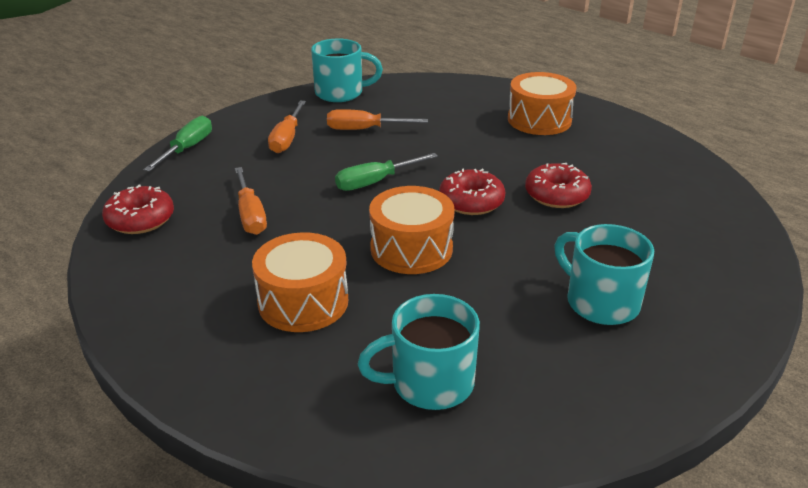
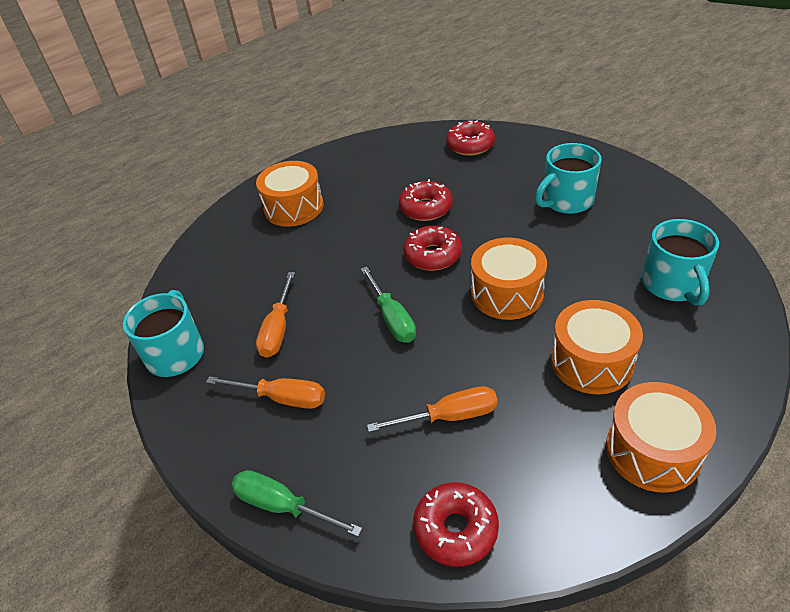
camera: 80 degrees left, 10 degrees up
(179, 332) = (652, 451): none -> orange drum
(709, 224) = (470, 145): none -> red donut

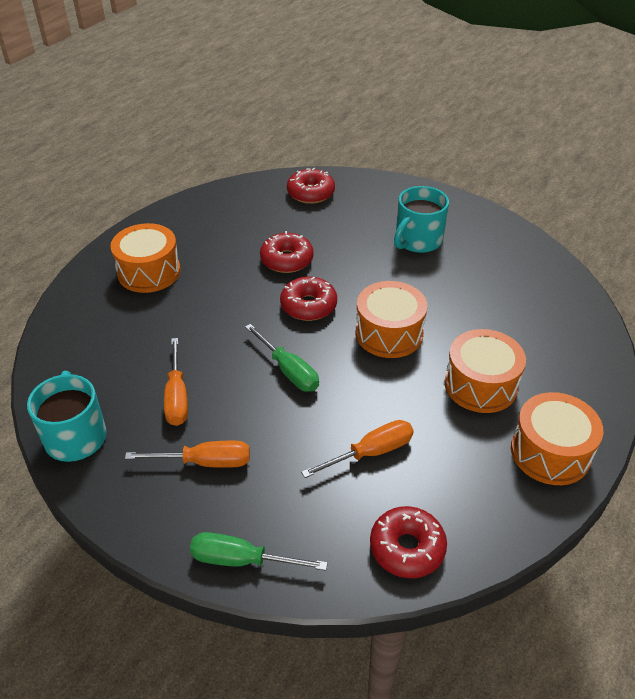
camera: 20 degrees left, 0 degrees up
(672, 285) = (529, 308): turquoise mug -> none

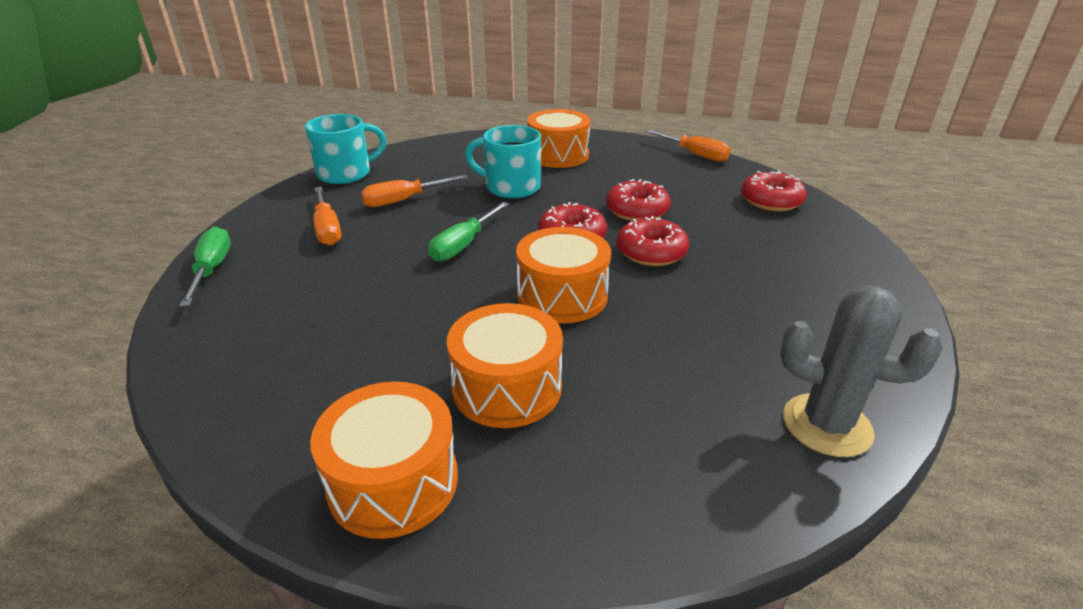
camera: 70 degrees right, 10 degrees down
(371, 452) = (358, 317): orange screwdriver -> orange screwdriver (694, 154)
(407, 548) = (217, 366): red donut -> red donut (651, 252)
(417, 240) = (766, 287): turquoise mug -> turquoise mug (511, 187)
(543, 272) = (826, 425): none -> grey cactus

